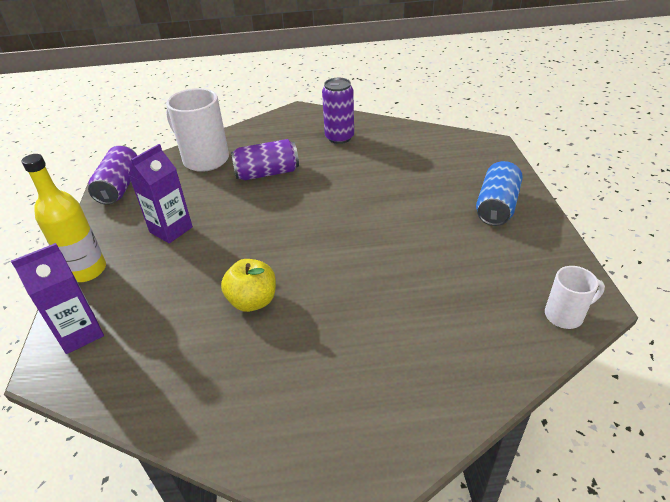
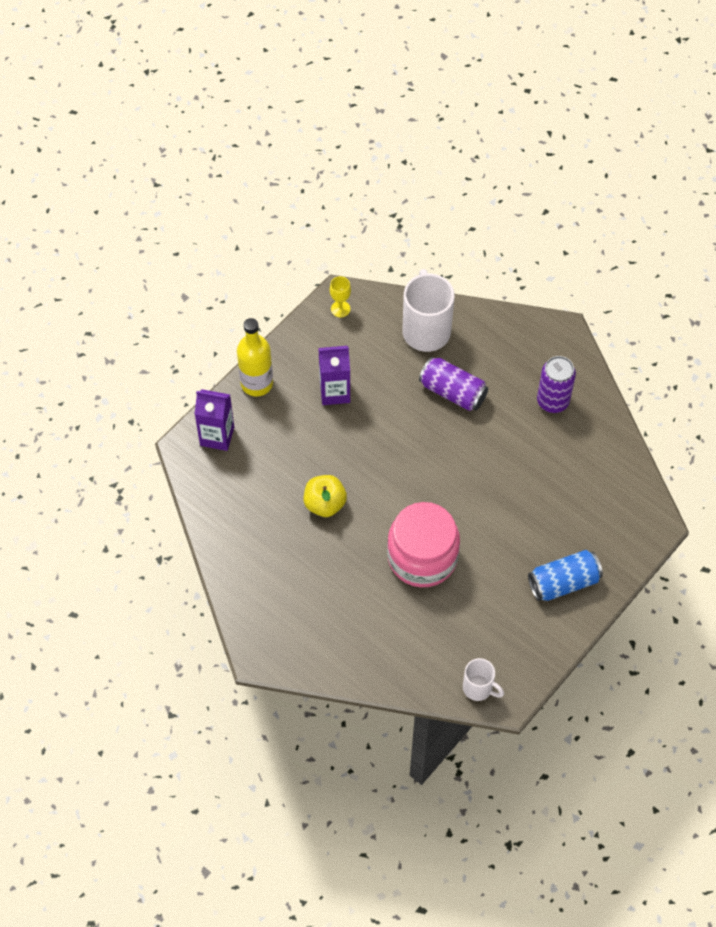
camera: 45 degrees right, 20 degrees up
(120, 187) = (340, 309): purple can -> yellow goblet
(384, 270) = (422, 557): none -> pink jar

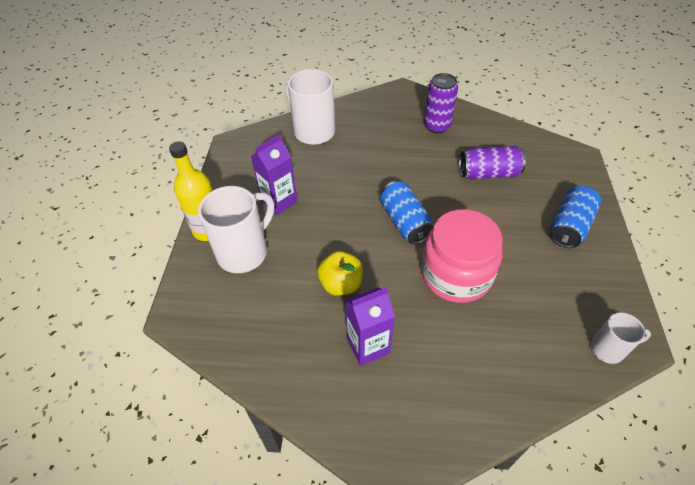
camera: 35 degrees left, 10 degrees down
(217, 436) = (201, 288): purple carton -> purple carton (368, 346)
(270, 425) = (244, 252): none -> white mug
(340, 309) = (239, 150): yellow goblet -> none
(425, 483) = (405, 222): none -> blue can
(452, 392) = (366, 155): purple can -> purple can (488, 173)

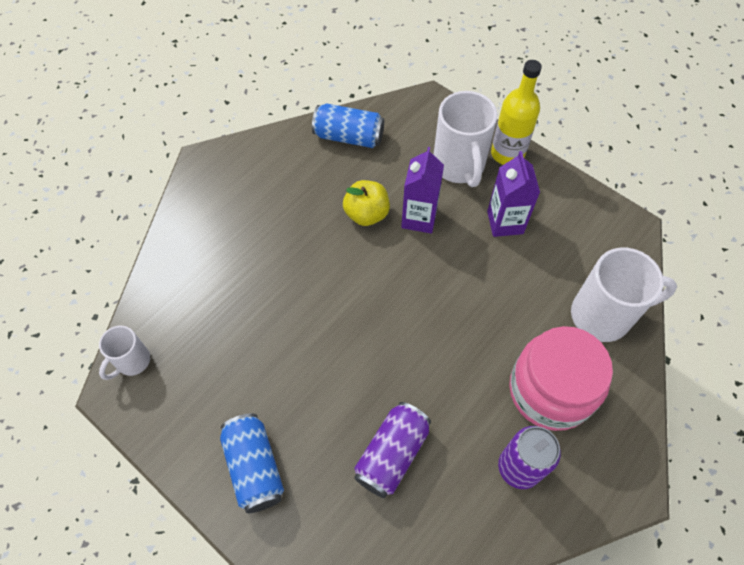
camera: 125 degrees right, 10 degrees up
(368, 346) = (296, 198): purple carton -> purple carton (419, 218)
(405, 222) = (392, 311): blue can -> blue can (348, 137)
(456, 274) = (299, 307): pink jar -> pink jar (550, 390)

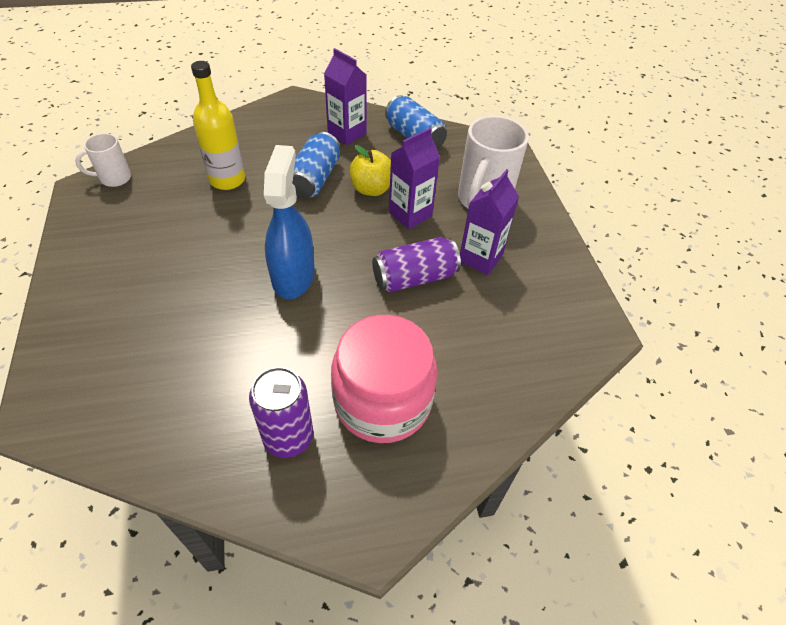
camera: 35 degrees right, 10 degrees down
(254, 467) = (105, 288): blue can -> blue can (314, 179)
(289, 170) = (347, 133): none -> purple carton
(390, 340) = (293, 276): none -> blue spray bottle
(392, 454) = (203, 350): purple can -> purple can (414, 277)
(507, 154) = (536, 214): yellow bottle -> yellow bottle (227, 180)
(603, 315) = (497, 379): white mug -> none

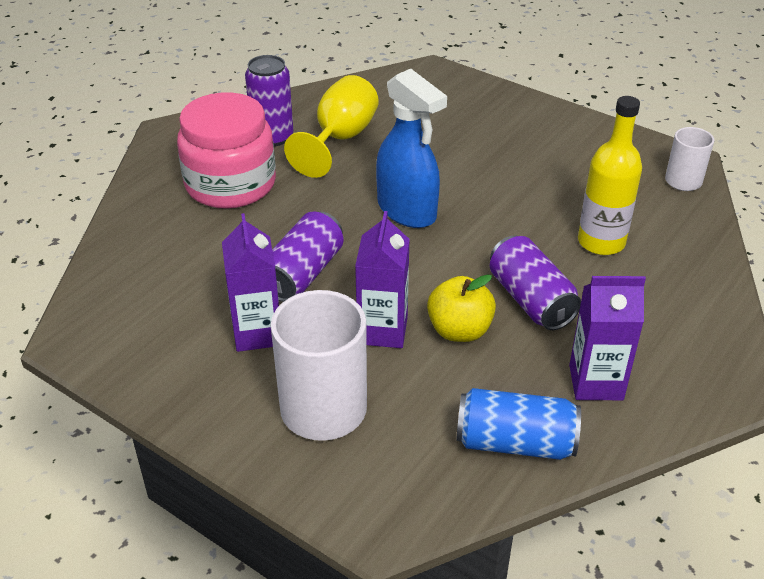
camera: 140 degrees right, 10 degrees down
(241, 385) = (340, 139): none -> yellow goblet
(314, 179) = (531, 300): blue can -> purple can

